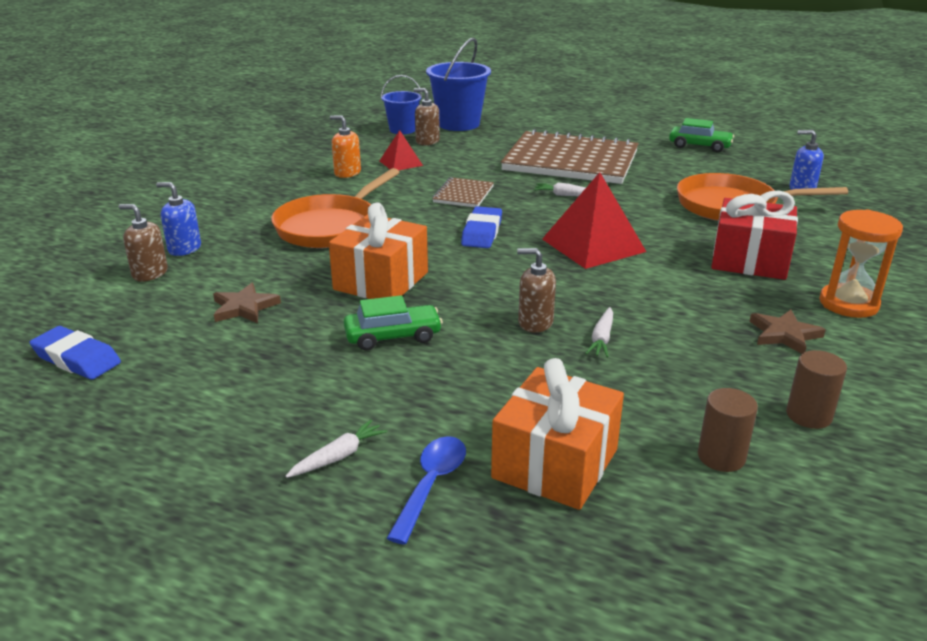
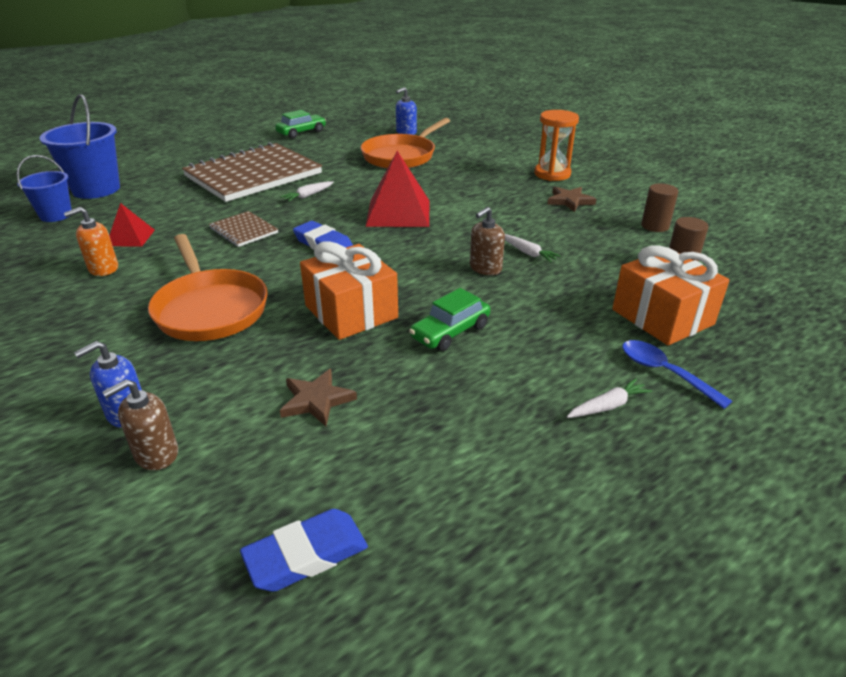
camera: 60 degrees left, 5 degrees up
(338, 456) = (608, 406): white carrot -> white carrot turned 75 degrees clockwise
(393, 336) = (450, 332): green car -> green car turned 150 degrees counterclockwise
(427, 141) = (106, 213): brown soap dispenser -> none
(749, 260) = (476, 177): red gift -> none

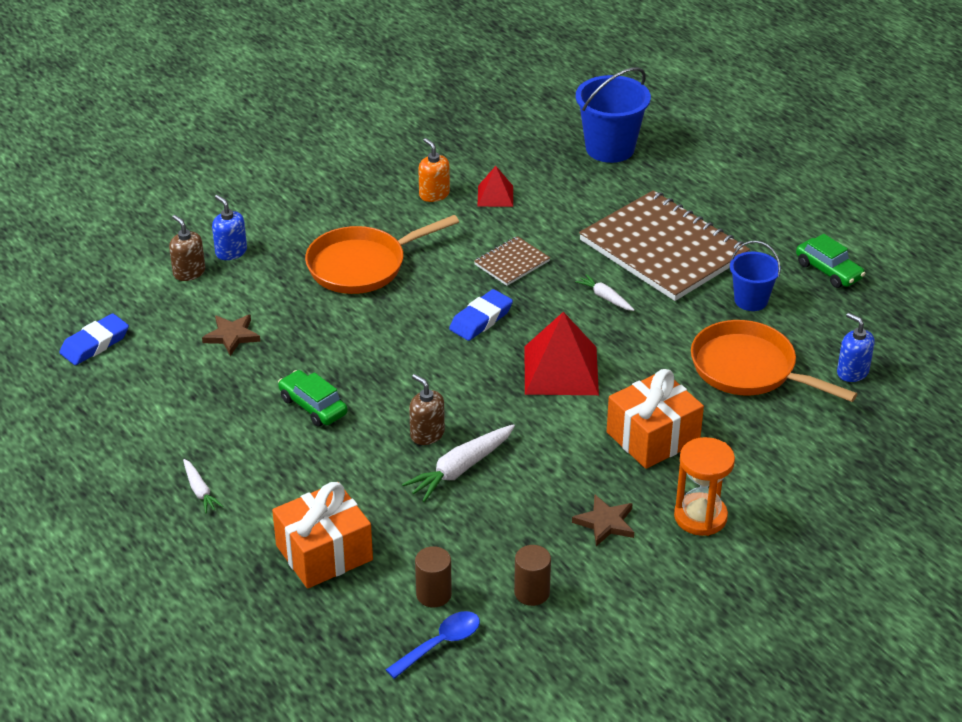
camera: 90 degrees right, 5 degrees up
(56, 215) = (543, 140): blue bucket -> blue bucket (751, 300)
(306, 555) = (95, 344): blue eraser -> blue eraser turned 75 degrees clockwise
(351, 312) = (350, 346): orange gift -> orange gift (653, 437)
(528, 253) = (460, 469): white carrot -> white carrot, size x1.74
(664, 372) = (237, 534): blue spoon -> blue spoon (440, 644)

